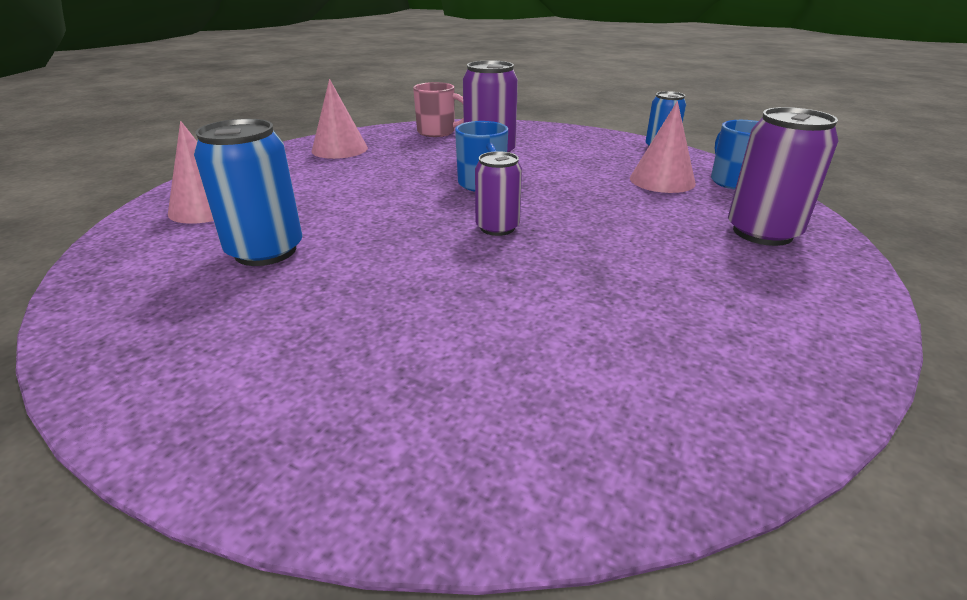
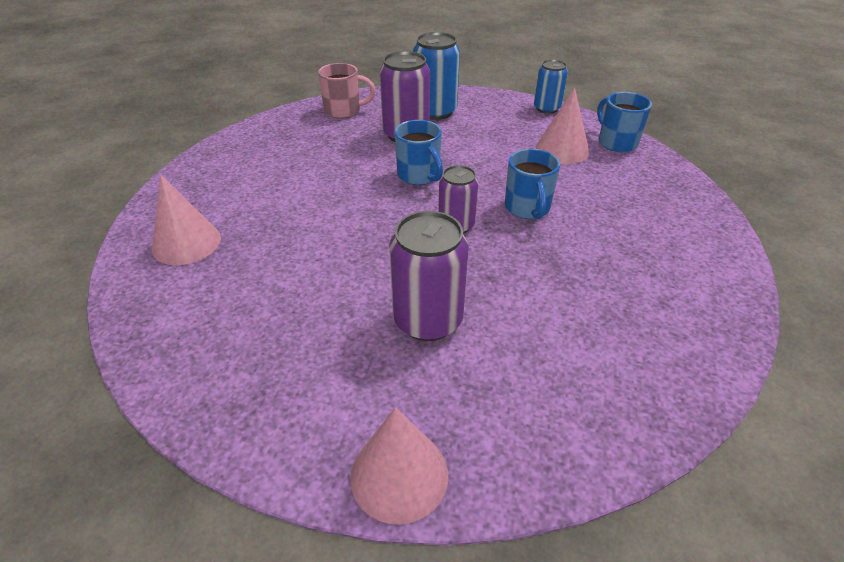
camera: 15 degrees left, 10 degrees up
(265, 251) = (277, 285): blue can -> blue can (435, 111)
(340, 149) = (263, 147): pink cone -> pink cone (399, 475)
(591, 223) = (527, 208): none -> blue mug
(762, 232) = (653, 198): purple can -> purple can (428, 320)

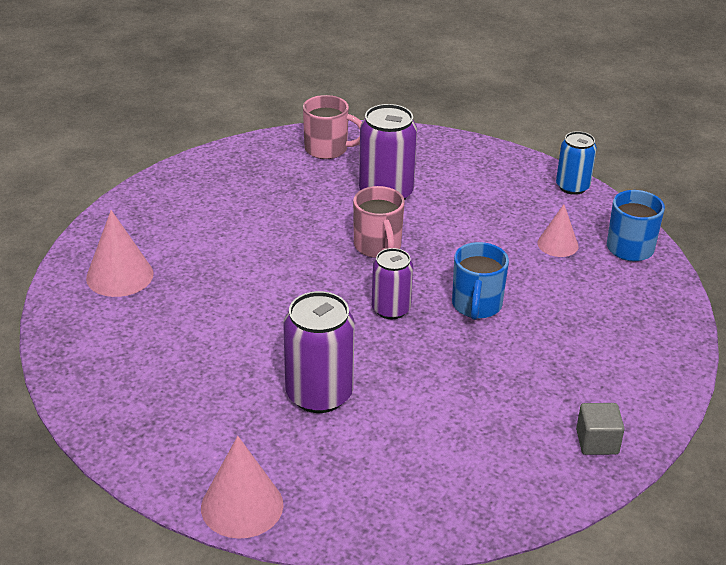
camera: 15 degrees right, 5 degrees down
(419, 176) = (378, 246): blue mug -> pink mug
(435, 111) = (434, 168): blue can -> none
(562, 149) = (557, 244): pink cone -> pink cone, size x0.64
(706, 309) = (597, 442): none -> grey cube

